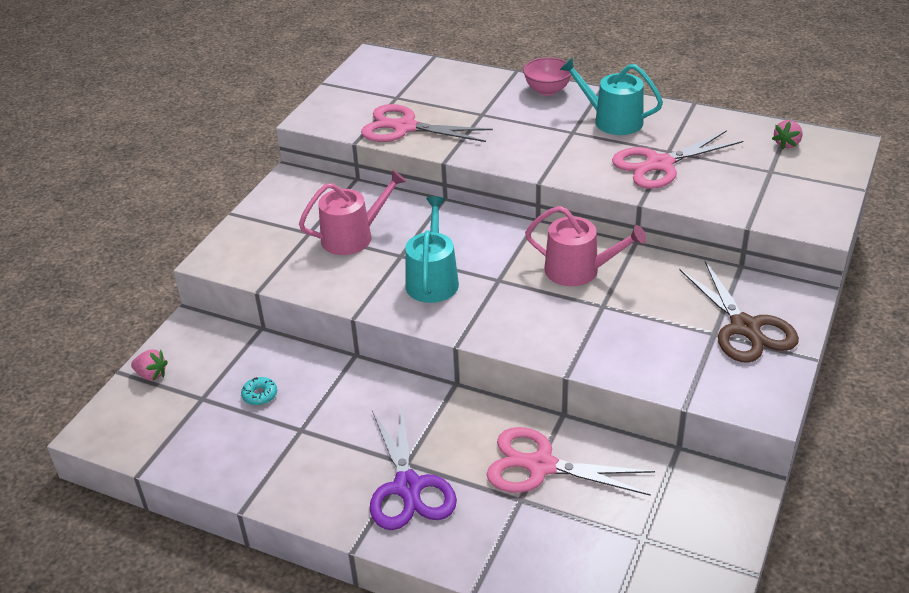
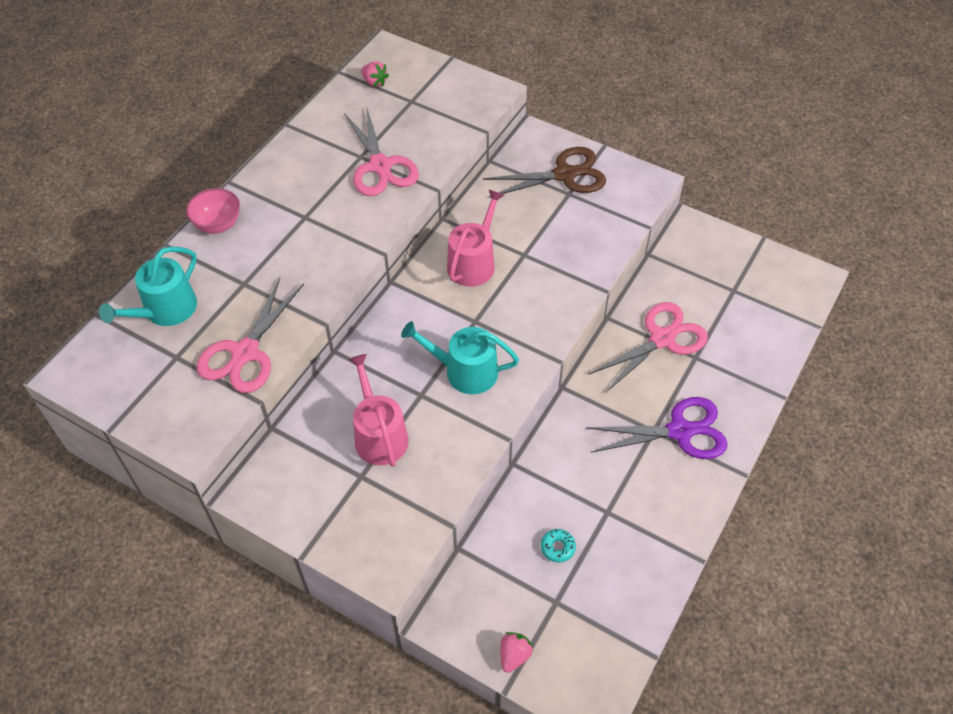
camera: 85 degrees left, 15 degrees up
(541, 466) = (662, 339): pink scissors -> pink scissors turned 150 degrees counterclockwise
(612, 120) = (295, 185): turquoise watering can -> turquoise watering can (165, 310)

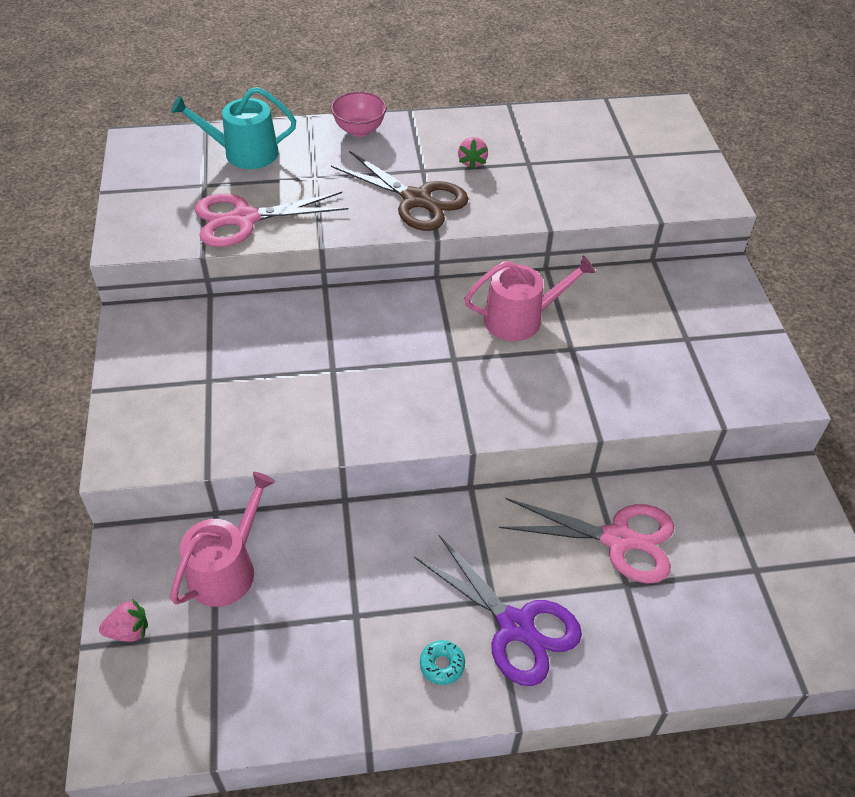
camera: 50 degrees right, 5 degrees down
(374, 82) = (622, 123): pink strawberry -> pink strawberry (472, 162)
(379, 435) = (263, 367): pink watering can -> pink watering can (226, 568)
(380, 166) = (533, 180): pink scissors -> none
(464, 371) = (389, 385): turquoise watering can -> none
(557, 547) = (278, 596): turquoise donut -> turquoise donut (442, 665)
(564, 175) = (705, 322): brown scissors -> brown scissors (416, 199)

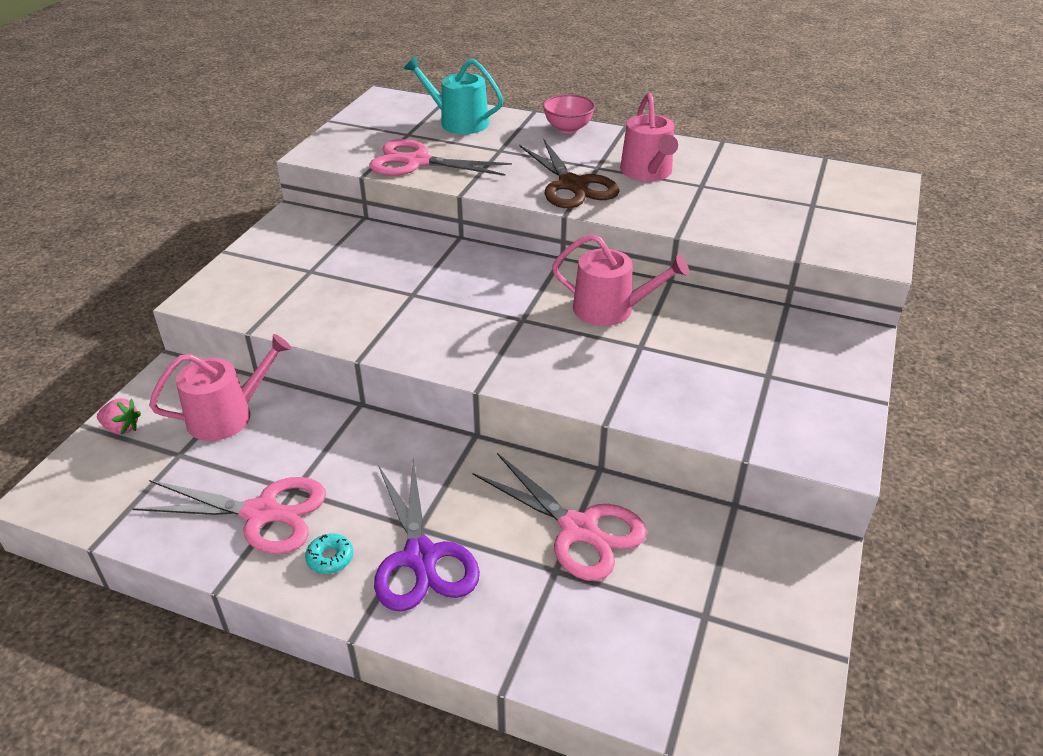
camera: 30 degrees right, 10 degrees down
(346, 653) = (261, 513): none -> pink scissors
(472, 162) = (648, 172): pink strawberry -> pink watering can

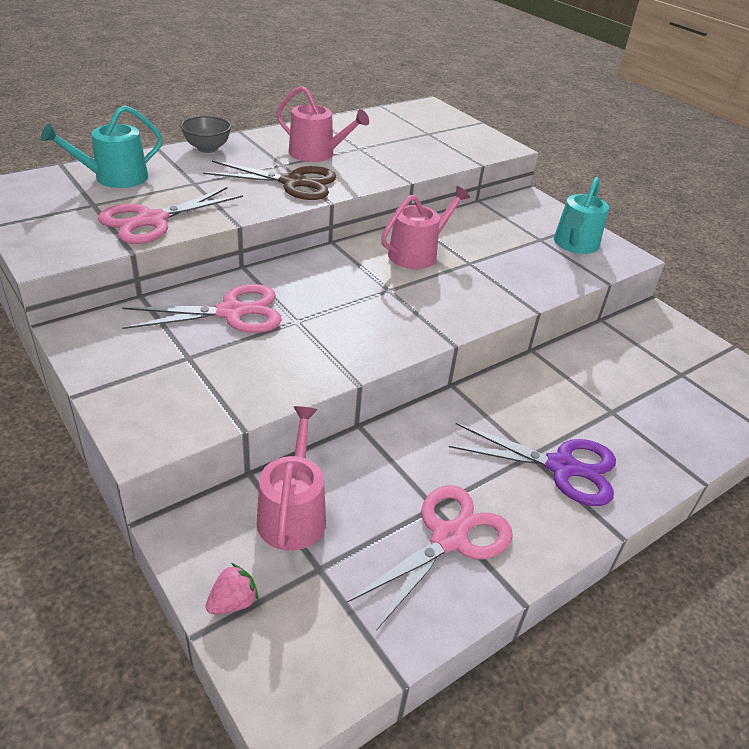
camera: 60 degrees left, 0 degrees up
(330, 558) = (531, 516): turquoise donut -> none
(568, 129) = (207, 148): pink bowl -> grey bowl
(578, 529) = (581, 385): pink scissors -> pink scissors (231, 312)
(798, 405) = (574, 244): none -> turquoise watering can

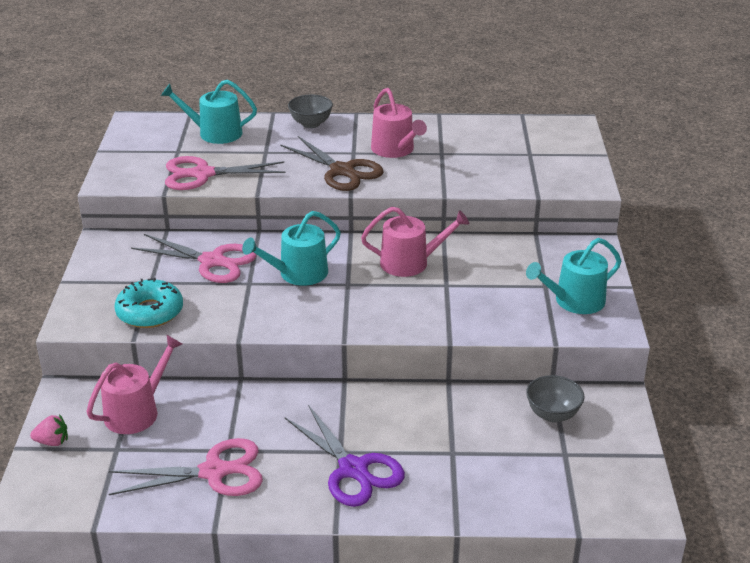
camera: 40 degrees right, 5 degrees down
(226, 391) = (150, 312): none -> turquoise donut
(333, 296) = (298, 274): none -> turquoise watering can
(634, 346) = (552, 414): none -> grey bowl

